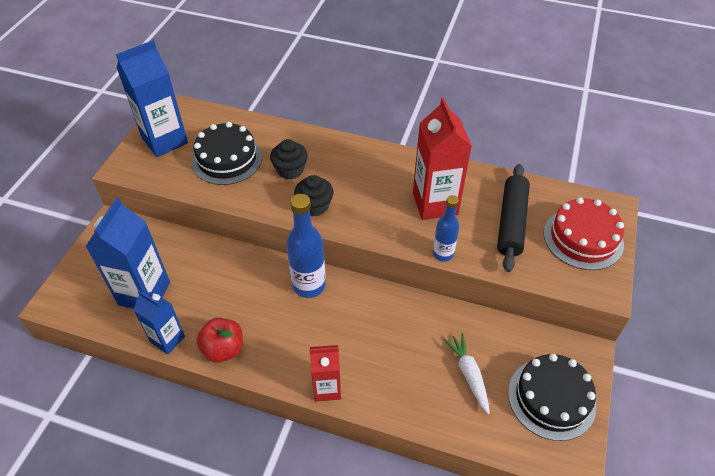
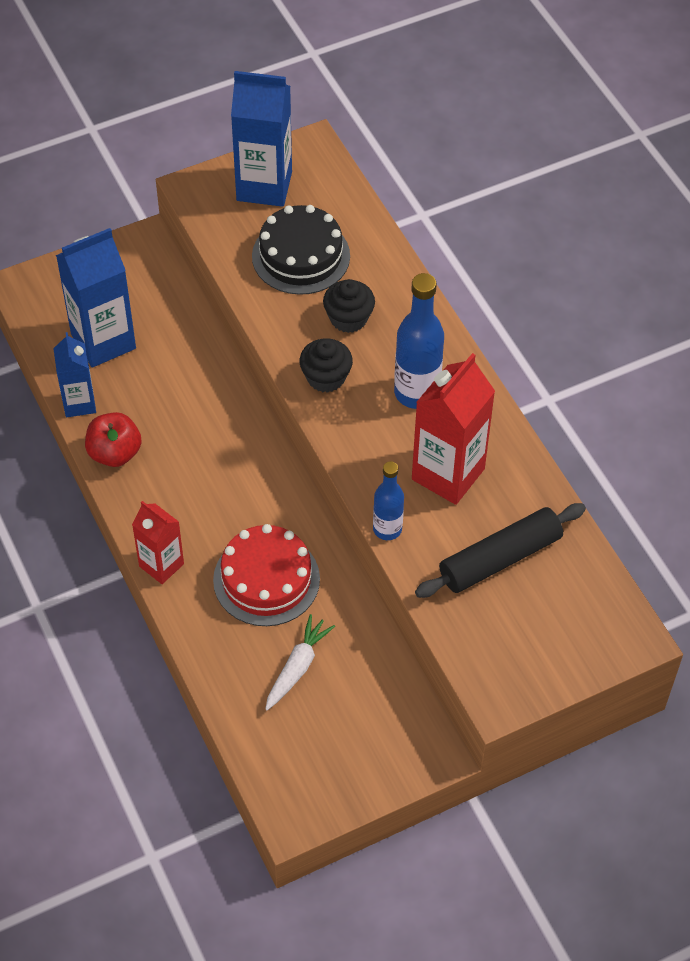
camera: 45 degrees right, 5 degrees up
(309, 285) = (254, 459): blue bottle -> blue bottle (416, 393)
(551, 398) = (345, 755): black cake -> none
(583, 238) = (552, 637): red cake -> red cake (266, 579)

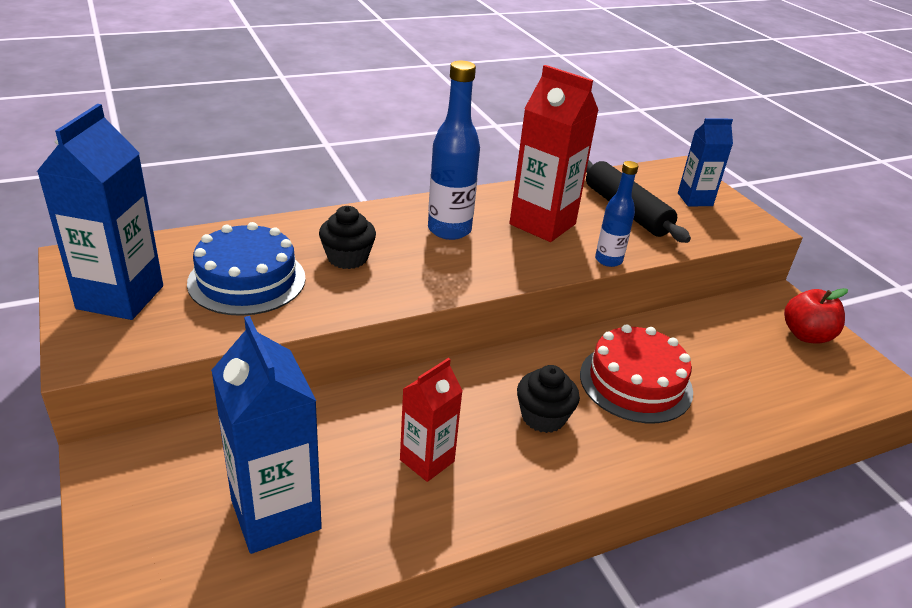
camera: 90 degrees left, 20 degrees down
(79, 403) = (383, 546): blue carton -> blue carton (695, 199)
(115, 453) = (471, 506): red apple -> red apple (806, 335)
(161, 565) = (635, 466): red carton -> red carton (427, 460)
(297, 667) = (730, 369): white carrot -> none
(301, 256) = (247, 280): black cake -> blue cake
(326, 377) = (424, 278): black cupcake -> black cupcake (543, 417)

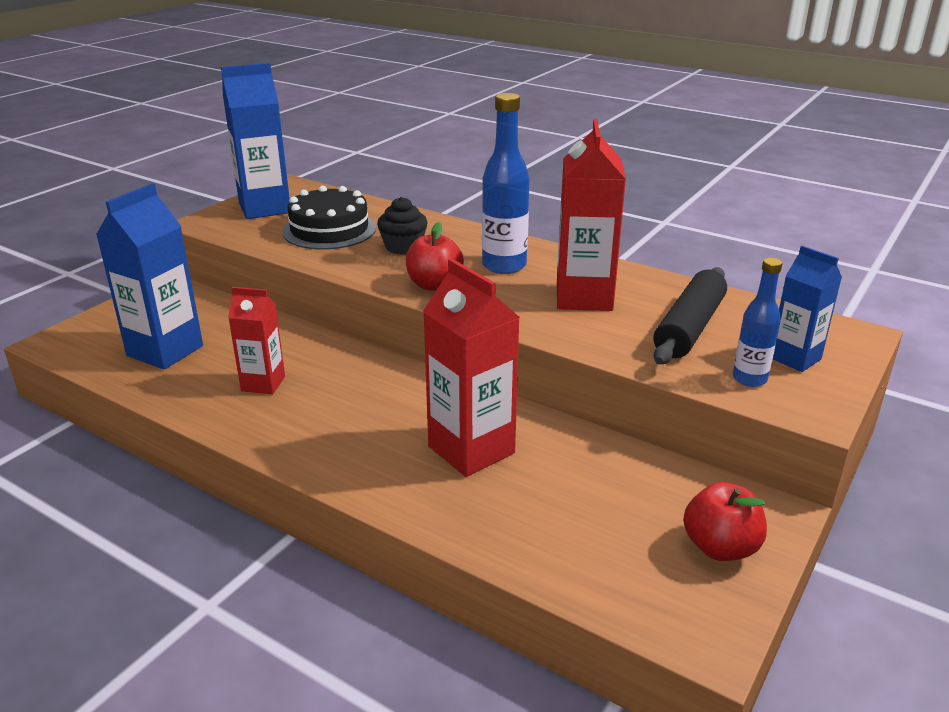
camera: 60 degrees right, 5 degrees down
(247, 280) = (329, 230): blue cake -> black cake
(447, 275) = (434, 285): none -> red apple
(543, 417) = (366, 416): black cupcake -> none
(608, 260) = (572, 343): blue bottle -> blue bottle (749, 379)
(635, 382) = (471, 449): red cake -> red carton

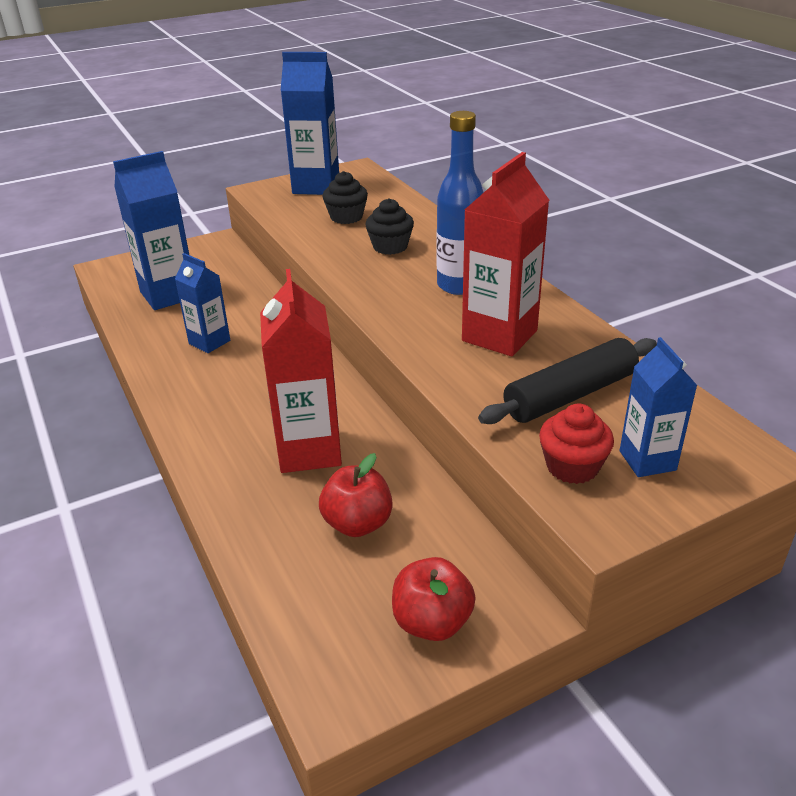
camera: 30 degrees right, 5 degrees up
(263, 383) = (209, 342): red carton -> blue carton
(329, 230) = (346, 217): black cake -> black cupcake
(434, 285) = (378, 289): red apple -> red apple (357, 523)
(749, 379) = (572, 466): blue bottle -> red cupcake

